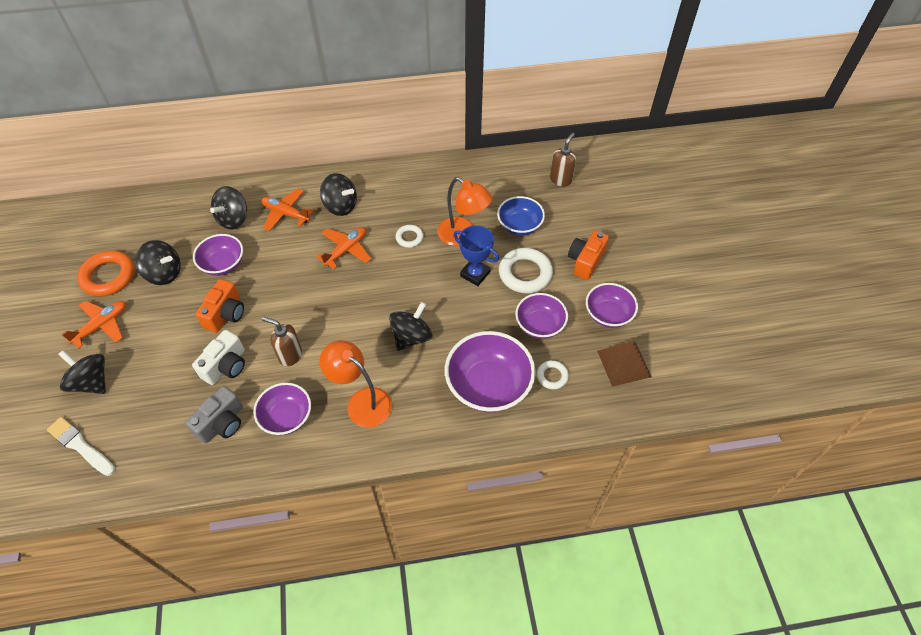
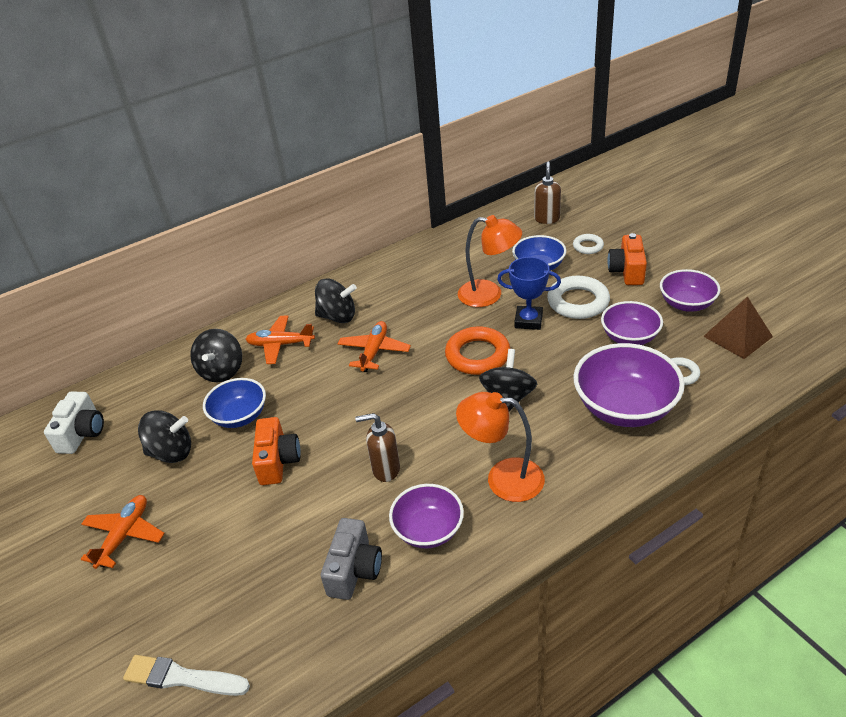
camera: 20 degrees left, 15 degrees down
(92, 382) = (150, 600): black spinning top -> none
(108, 276) = (99, 482): orange ring -> orange ring (477, 355)
(223, 264) = (240, 416): purple bowl -> blue bowl
(226, 366) = (316, 511): white camera -> white camera (82, 433)
(409, 238) = (435, 316): white ring -> white ring (588, 246)

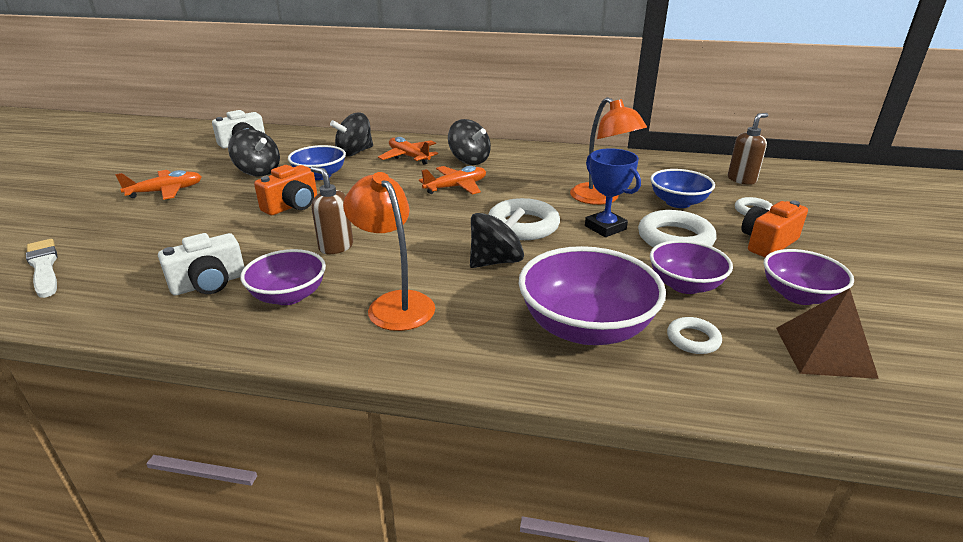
camera: 40 degrees right, 10 degrees down
(354, 570) = (209, 284): grey camera -> white camera
(477, 355) = (523, 225): orange ring -> white ring

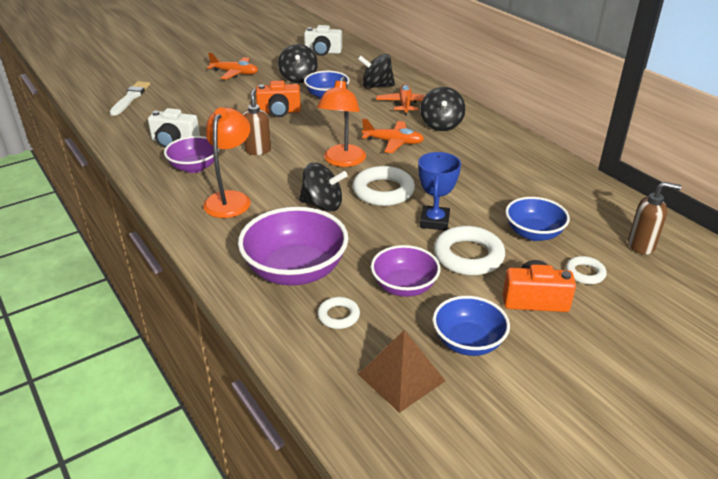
camera: 45 degrees right, 5 degrees up
(601, 198) = (478, 200): orange lamp -> orange lamp (342, 161)
(798, 295) = (468, 342): purple bowl -> blue bowl

